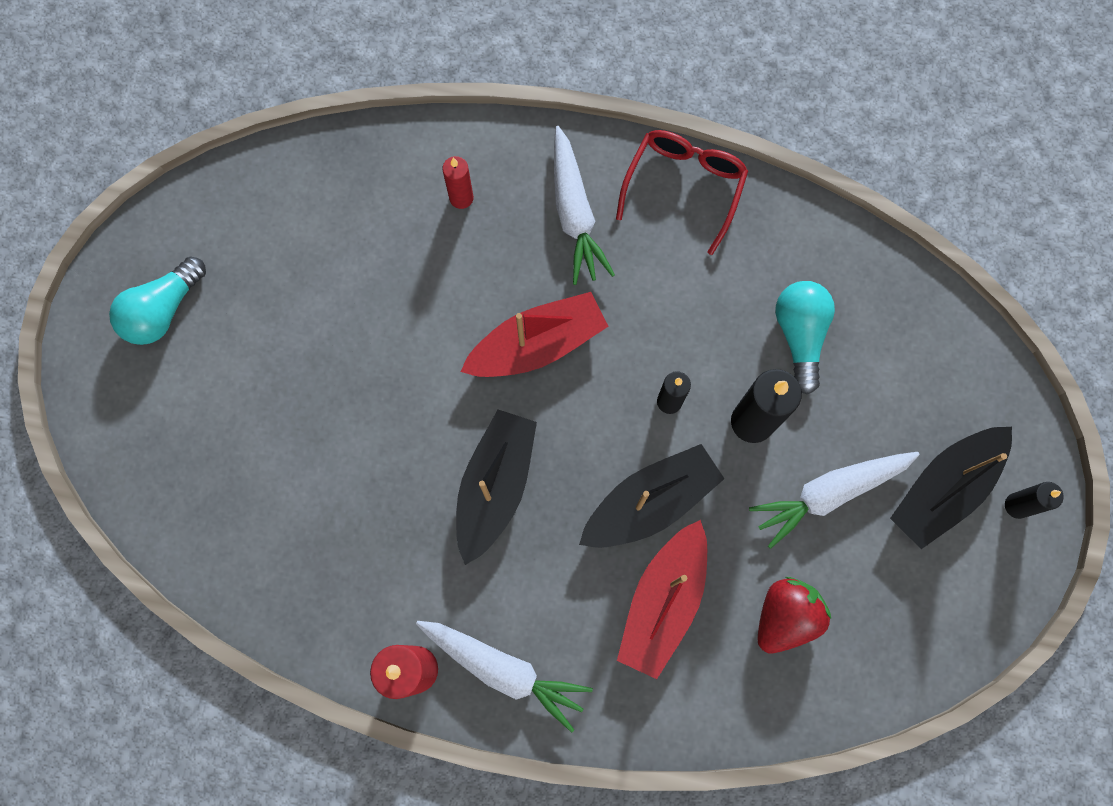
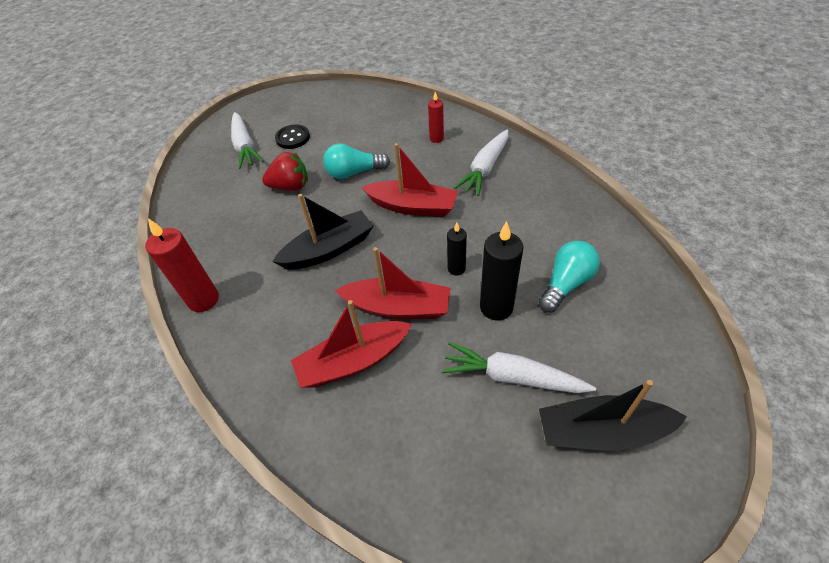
camera: 45 degrees right, 25 degrees down
(163, 311) = (276, 116): turquoise light bulb -> turquoise light bulb (354, 173)
(242, 338) = (293, 138): none -> black button
(504, 669) = (239, 331): white carrot -> white carrot (245, 146)
(650, 502) = (397, 307): black boat -> red boat
(683, 188) = (554, 186): red glasses -> none
(785, 616) = (417, 426): red strawberry -> red strawberry (290, 187)
(1017, 505) = (657, 486): black candle -> none

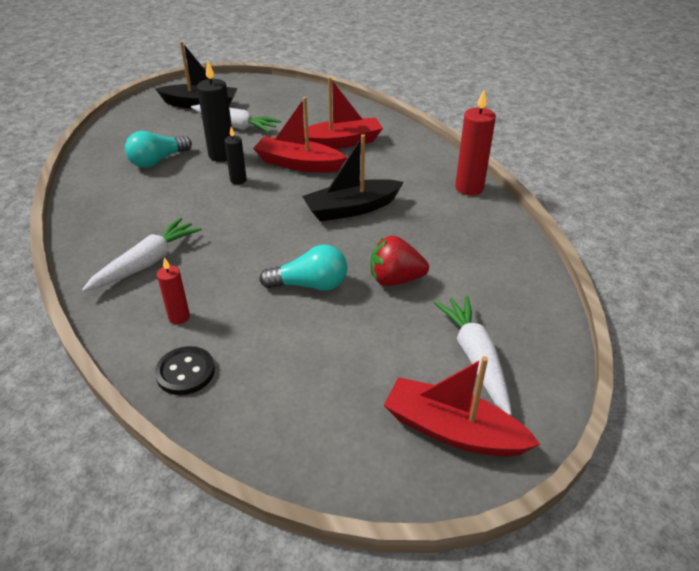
camera: 175 degrees left, 10 degrees down
(293, 138) = (397, 360): black button -> black button (185, 372)
(412, 207) = (254, 234): red boat -> red boat (453, 430)

